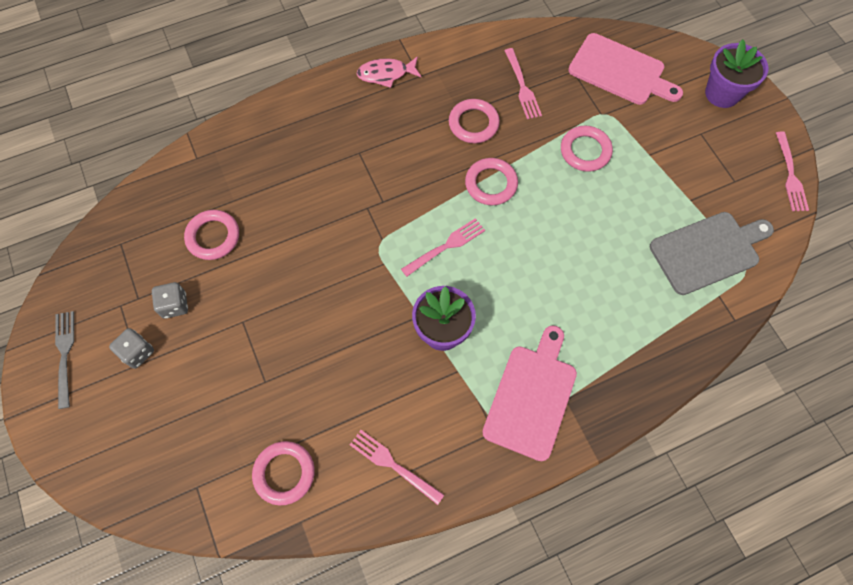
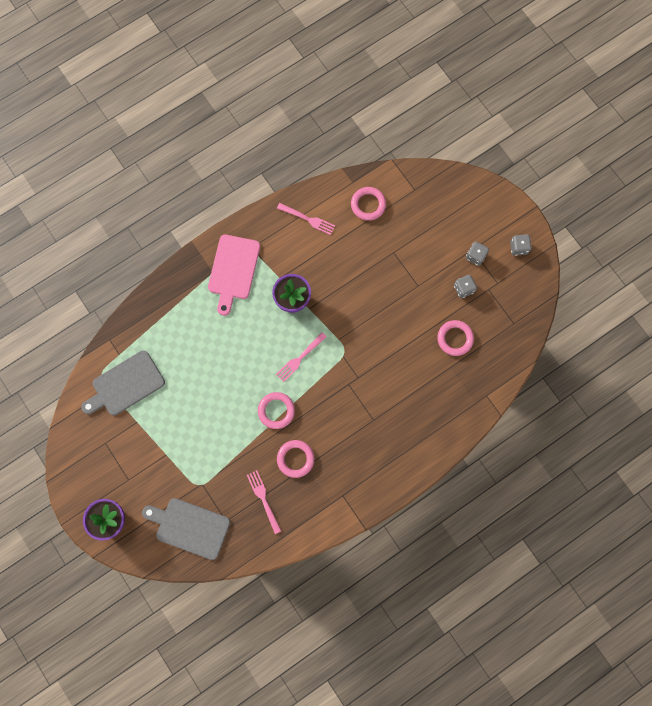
camera: 170 degrees right, 10 degrees up
(65, 354) = (518, 248): grey fork -> grey dice
(386, 74) = (368, 492): pink fish -> none
(585, 151) = (212, 449): pink ring -> none
(620, 71) = (189, 527): pink cutting board -> grey cutting board
(790, 175) = (65, 455): pink fork -> none

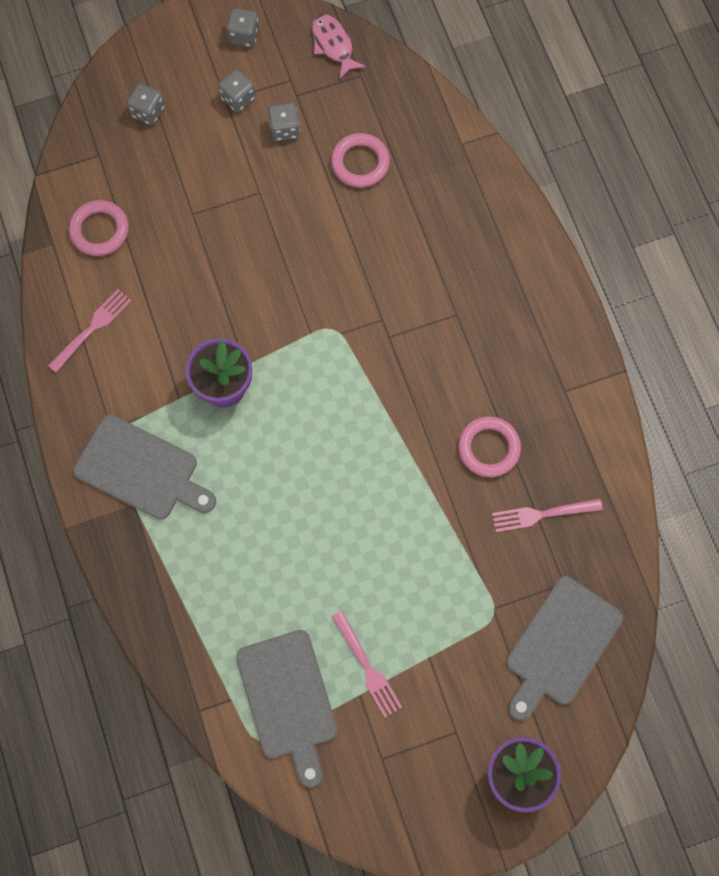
camera: 75 degrees left, 5 degrees down
(233, 270) = (141, 470): pink cutting board -> grey cutting board
(276, 411) = (402, 459): pink ring -> none
(299, 358) = (325, 400): pink fork -> pink fork (367, 668)
(450, 208) = (148, 112): none -> grey dice
(529, 301) = (333, 45): none -> pink fish

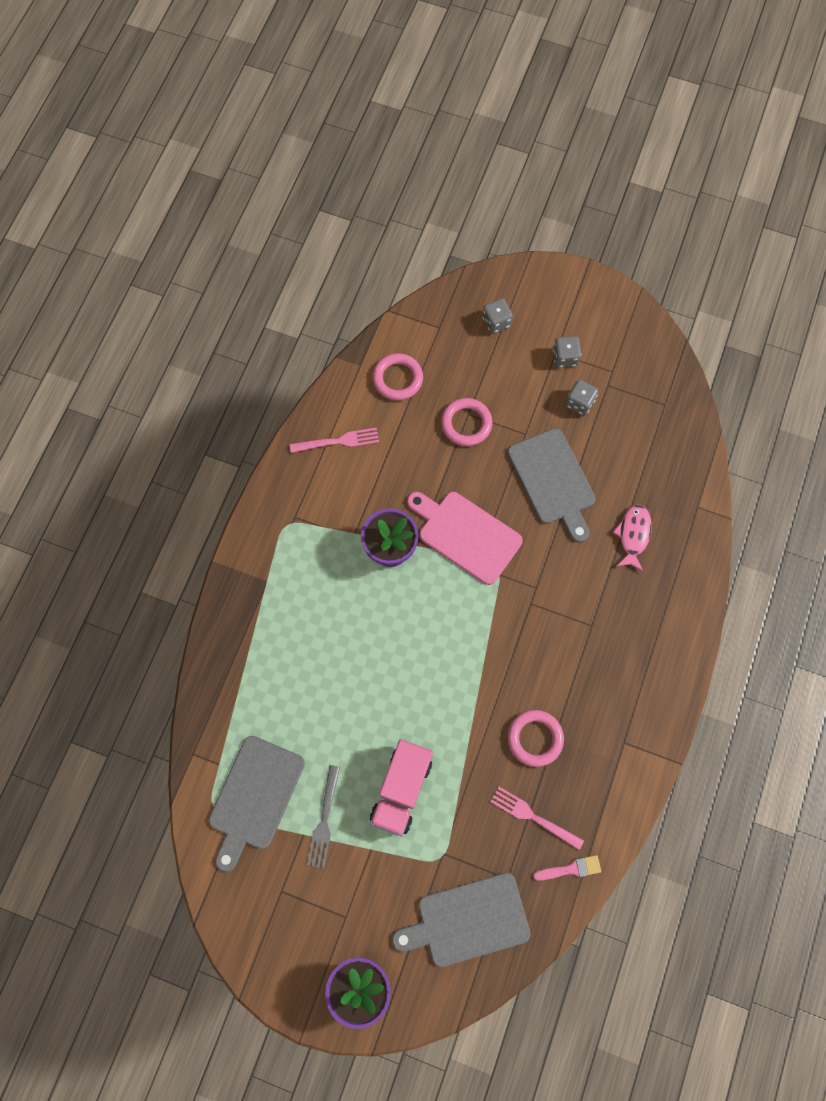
camera: 40 degrees right, 0 degrees up
(141, 470) = (290, 561): grey cutting board -> grey cutting board (553, 481)
(244, 36) = (605, 317): grey dice -> none
(281, 322) = (466, 535): none -> pink cutting board
(333, 45) = (663, 369): pink fish -> pink fish (633, 535)
(360, 163) = (612, 466): pink ring -> pink ring (466, 424)
(367, 668) = (324, 821): pink fork -> grey fork
(412, 585) = (401, 789): none -> pink truck
(608, 531) = (570, 869): none -> pink brush

